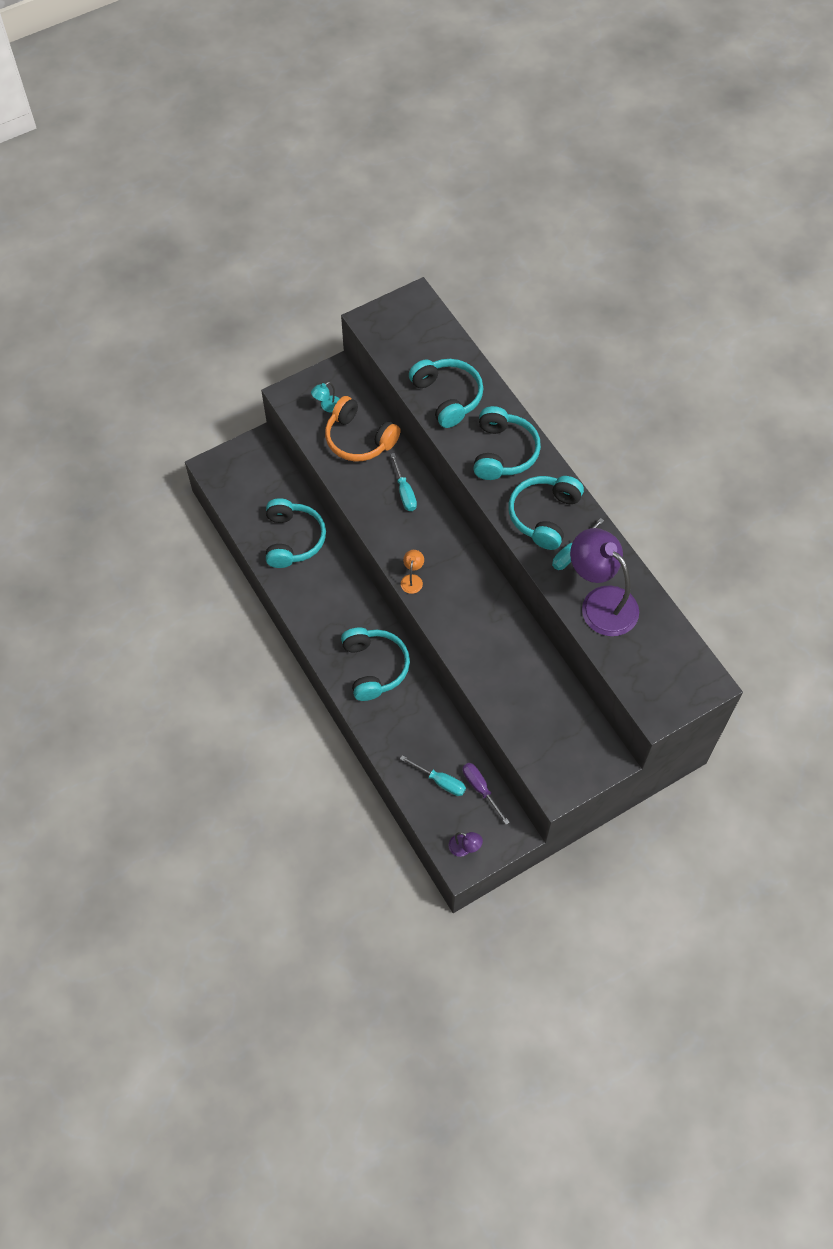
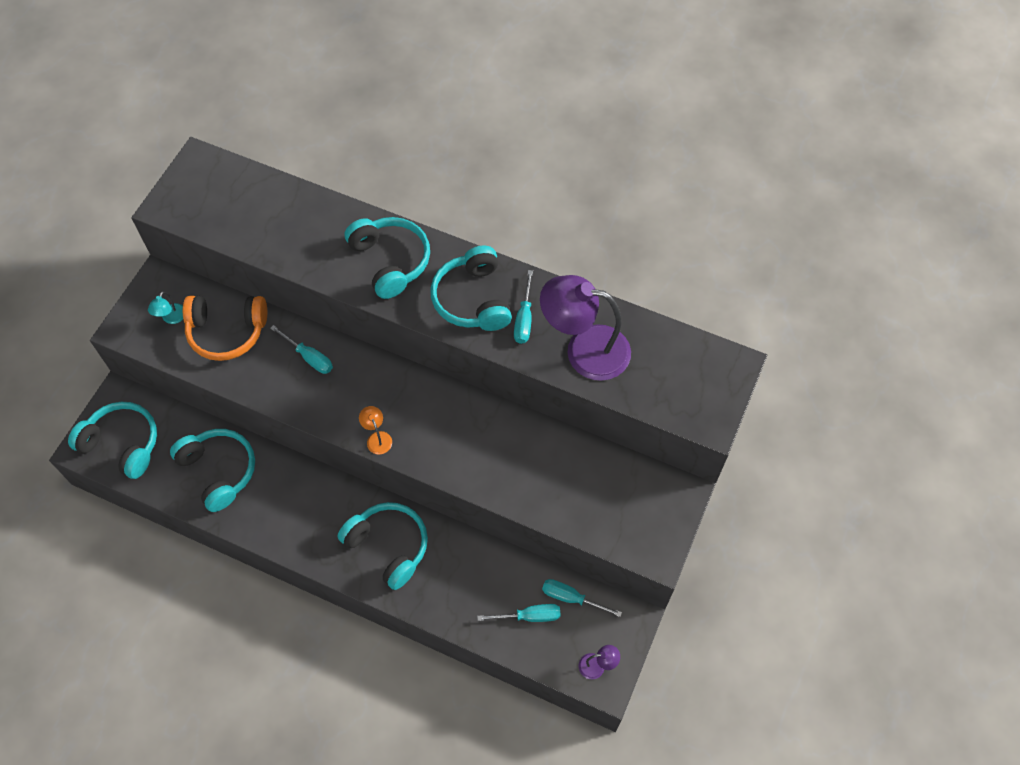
camera: 35 degrees left, 0 degrees up
(447, 397) = (298, 238): turquoise headphones -> turquoise headphones (122, 444)
(480, 789) = (571, 598): purple screwdriver -> turquoise screwdriver

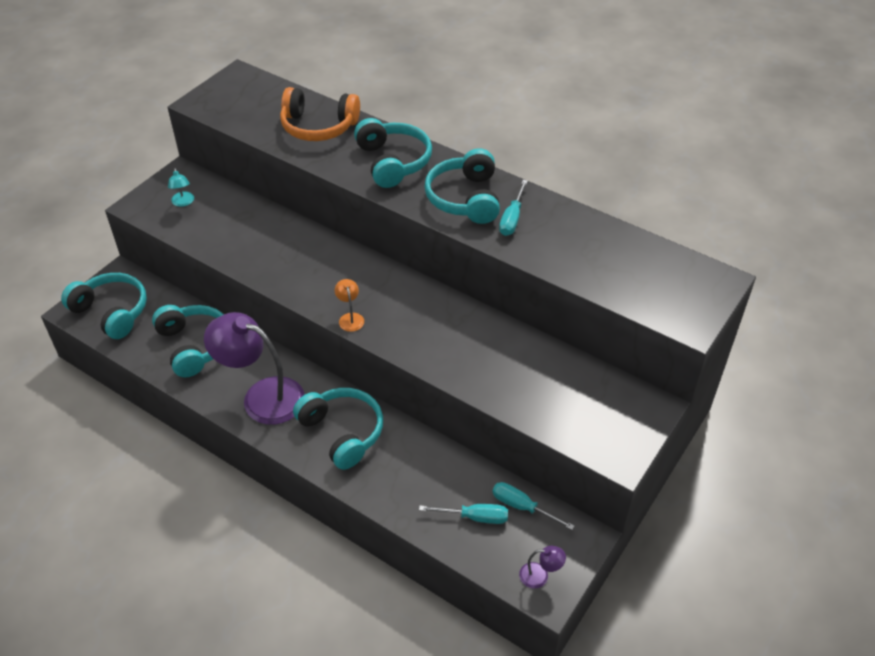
camera: 10 degrees right, 15 degrees down
(171, 318) = (183, 202): turquoise lamp -> turquoise lamp turned 45 degrees counterclockwise
(227, 332) = (230, 219): orange headphones -> orange headphones (318, 127)
(309, 357) = (301, 247): turquoise screwdriver -> none
(584, 350) = (568, 249): purple lamp -> purple lamp (262, 396)

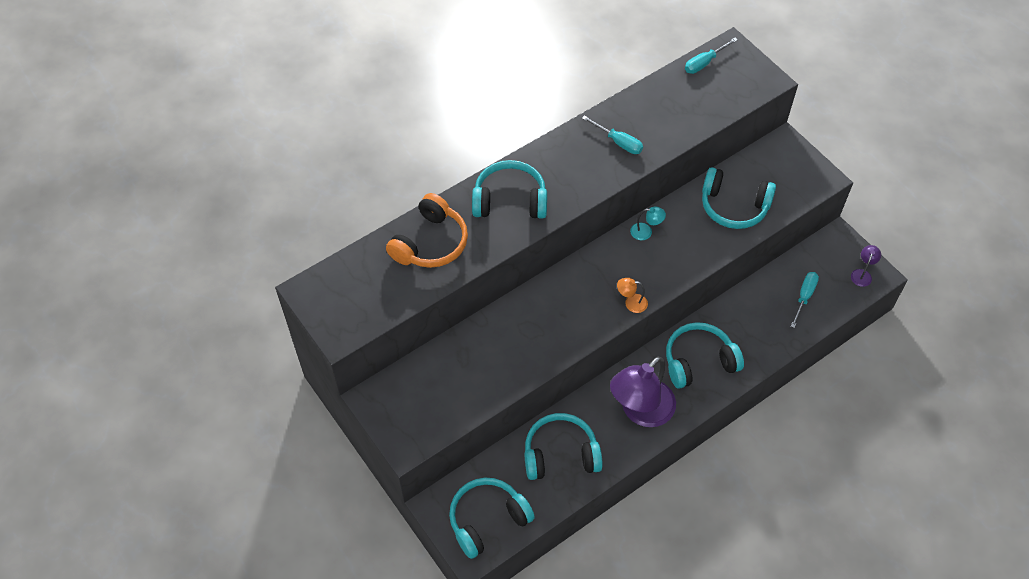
camera: 70 degrees left, 10 degrees up
(183, 202) = (420, 403): turquoise lamp -> turquoise lamp (646, 232)
(465, 198) = (580, 165): turquoise headphones -> turquoise headphones (733, 207)
(522, 507) = (803, 265): turquoise screwdriver -> turquoise screwdriver (704, 63)

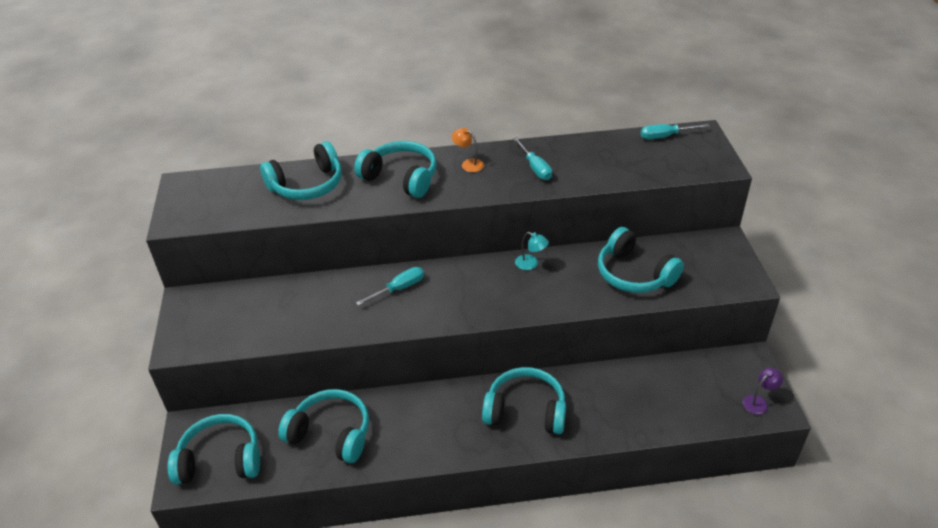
camera: 30 degrees right, 15 degrees down
(430, 243) = (307, 185): orange headphones -> turquoise headphones
(631, 303) = (471, 315): orange lamp -> orange lamp (468, 164)
(640, 411) = (435, 430): purple lamp -> none
(804, 297) = (678, 398): turquoise screwdriver -> turquoise screwdriver (399, 288)

